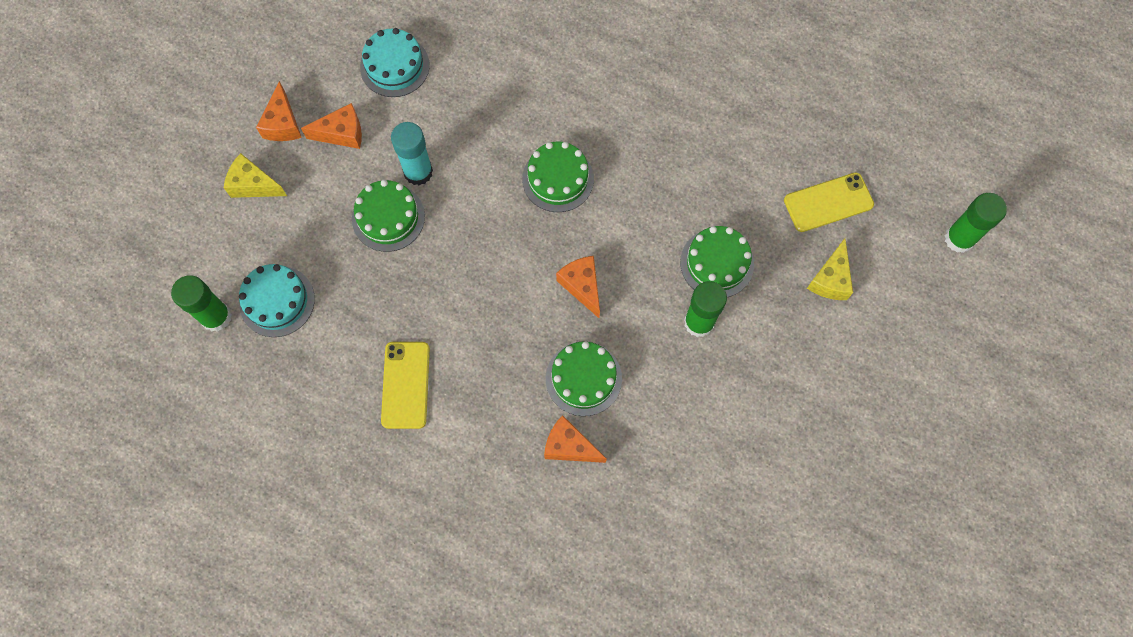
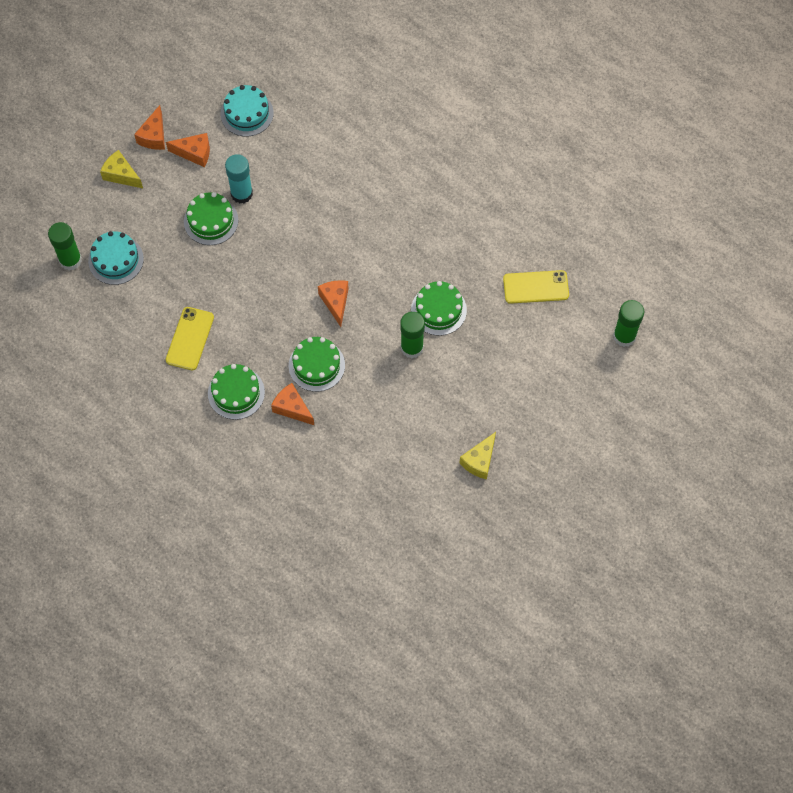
camera: 15 degrees right, 5 degrees down
(558, 179) = (342, 223): green cake -> green cake (236, 393)
(830, 279) = (518, 341): yellow cheese -> yellow cheese (479, 461)

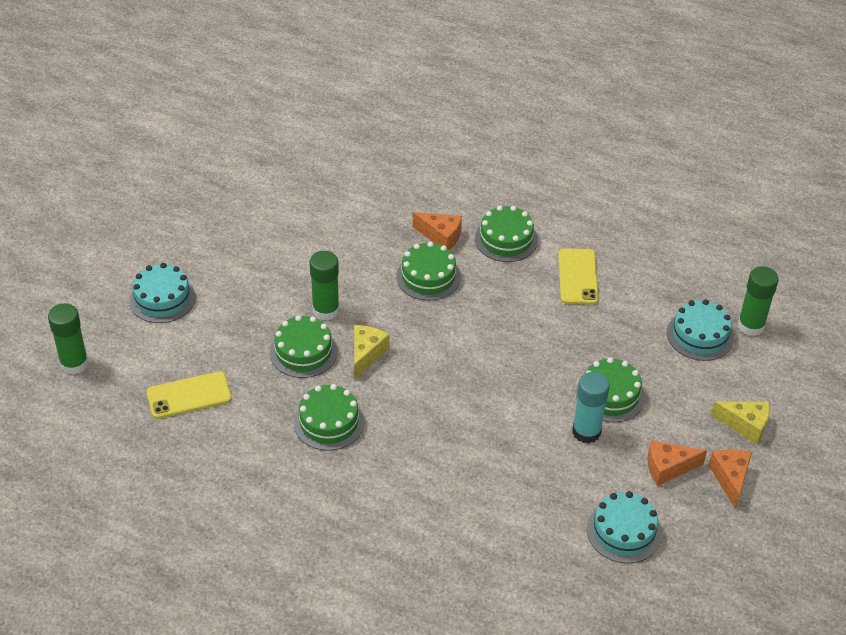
camera: 165 degrees right, 20 degrees down
(335, 302) = (428, 338): orange cheese -> none
(432, 241) = (329, 422): none -> green cake
(479, 461) = (227, 226): yellow cheese -> yellow cheese (366, 354)
(547, 389) = (162, 298): none -> turquoise cake

